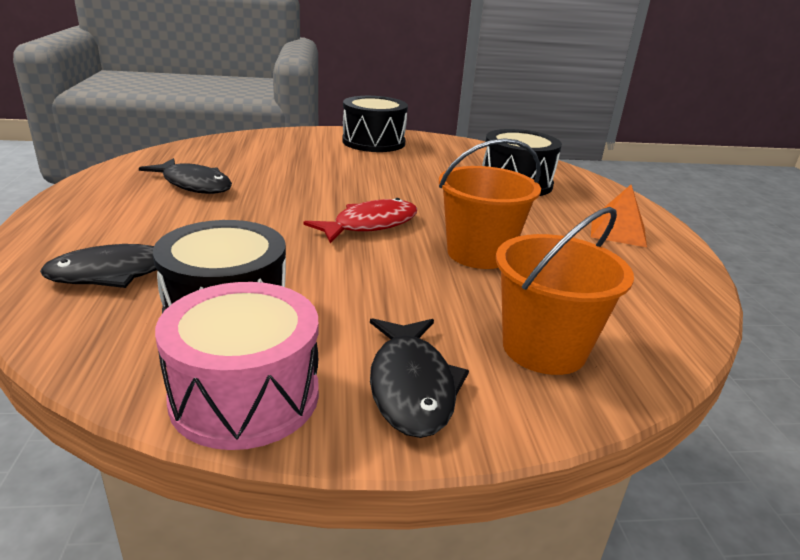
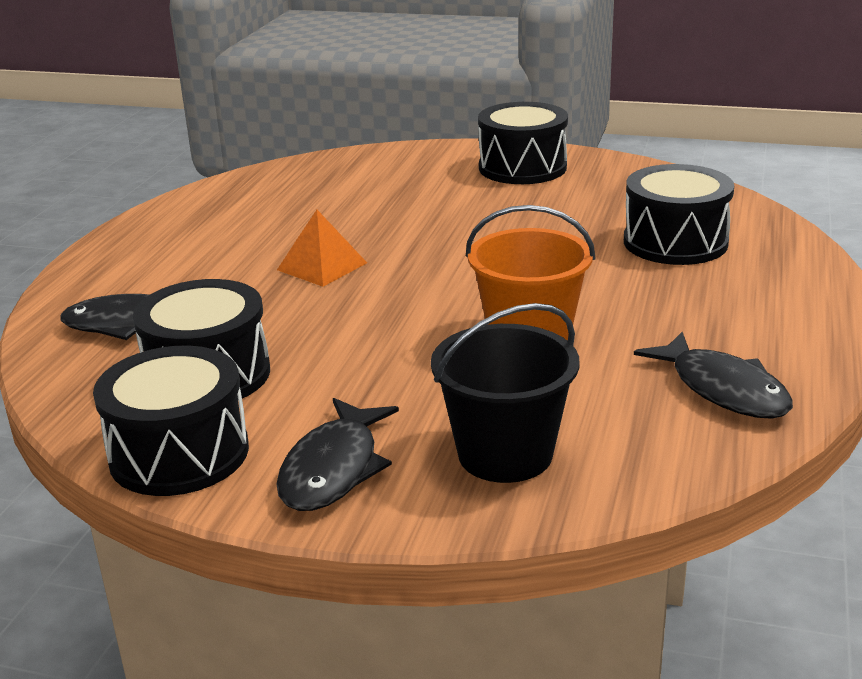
camera: 25 degrees right, 0 degrees up
(194, 184) = (258, 223): black fish -> black fish (723, 389)
(245, 395) = (179, 453): pink drum -> black drum
(370, 225) = (425, 290): red fish -> none
(544, 348) = (505, 454): orange bucket -> black bucket
(618, 231) = (755, 325): orange pyramid -> orange pyramid (322, 266)

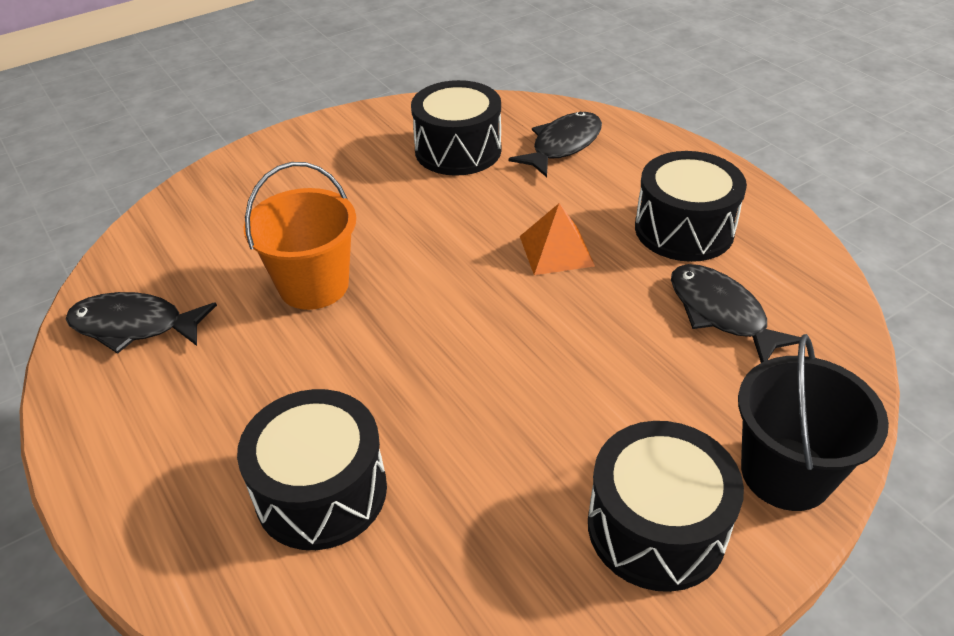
camera: 130 degrees right, 15 degrees up
(179, 453) = (391, 118): black drum -> black drum (684, 229)
(334, 469) = (307, 153): black fish -> black fish (720, 313)
(505, 454) = (230, 206): black bucket -> black bucket (785, 473)

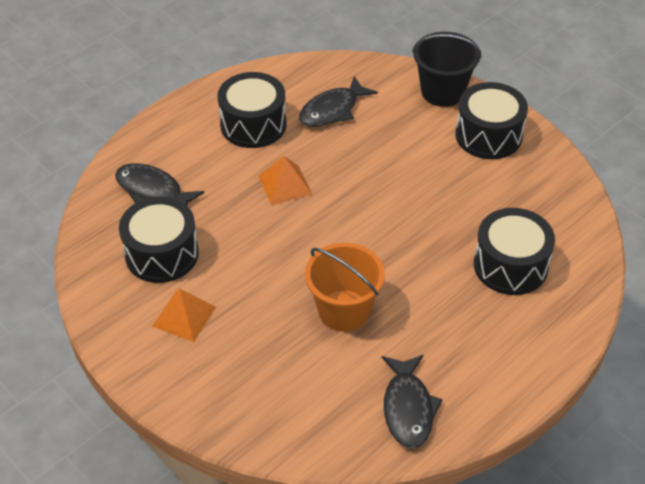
camera: 100 degrees left, 5 degrees up
(360, 163) = (184, 316): none -> orange pyramid

